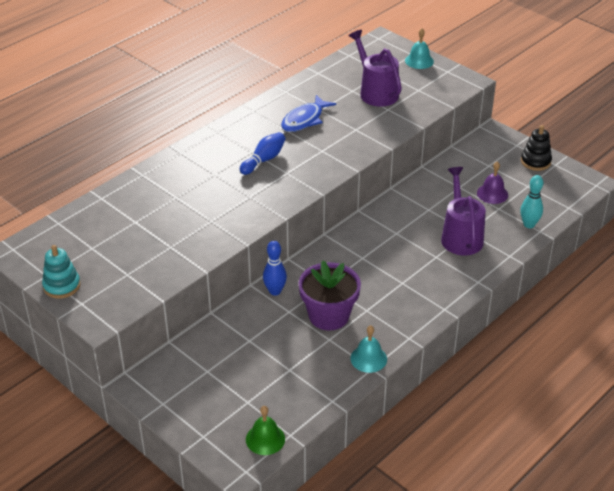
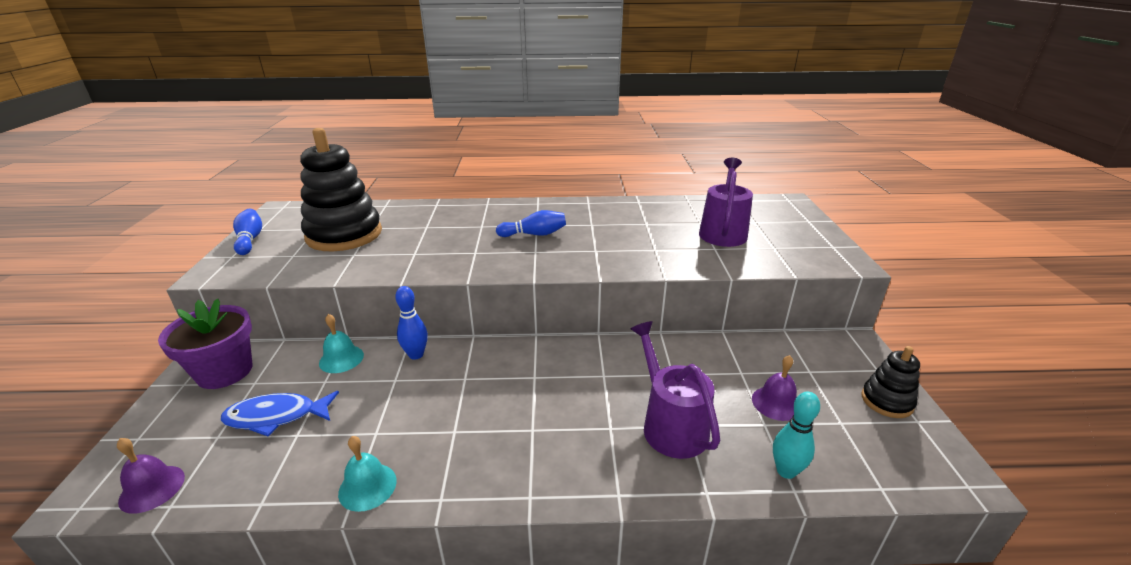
camera: 45 degrees right, 10 degrees down
(62, 286) = (250, 240): turquoise stacking toy -> blue bowling pin
(127, 238) = (344, 235): none -> black stacking toy
(265, 439) = (152, 488): green bell -> purple bell
(304, 120) = (619, 224): blue fish -> blue fish (276, 416)
(329, 316) = (415, 409): purple flower pot -> purple flower pot (225, 372)
(419, 61) = (809, 227): turquoise bell -> turquoise bell (341, 359)
(460, 236) = (670, 425): purple watering can -> purple watering can turned 60 degrees counterclockwise

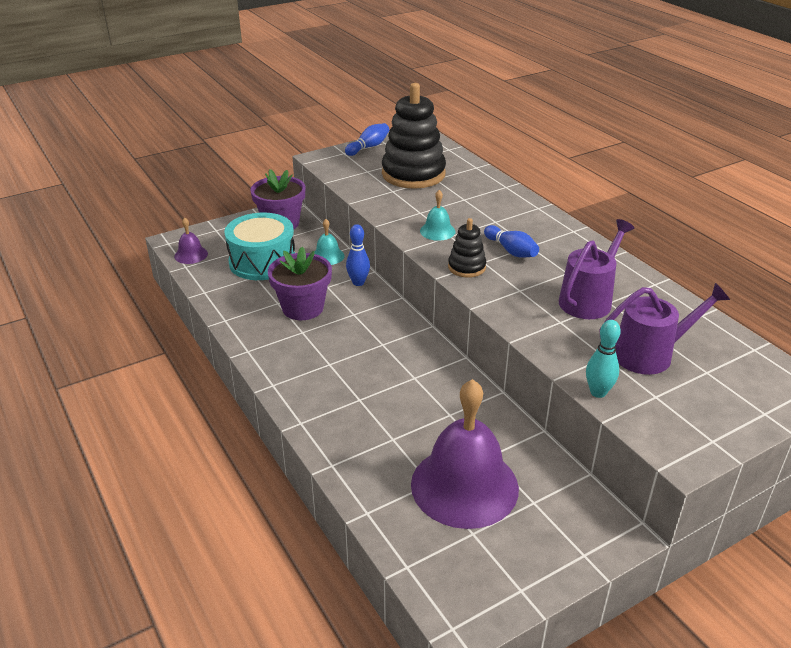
camera: 60 degrees right, 5 degrees up
(276, 416) = (262, 261): blue fish -> turquoise drum
(367, 486) = (238, 320): turquoise bell -> turquoise bell (437, 231)
(411, 414) = (303, 308): none -> purple flower pot
(670, 425) = (386, 429): purple watering can -> purple watering can (588, 300)
(776, 403) = (464, 486): purple bell -> purple bell, size x2.30
(786, 471) = (384, 504): turquoise bowling pin -> turquoise bowling pin (598, 392)
(886, 401) = (533, 564): black stacking toy -> black stacking toy (466, 267)

